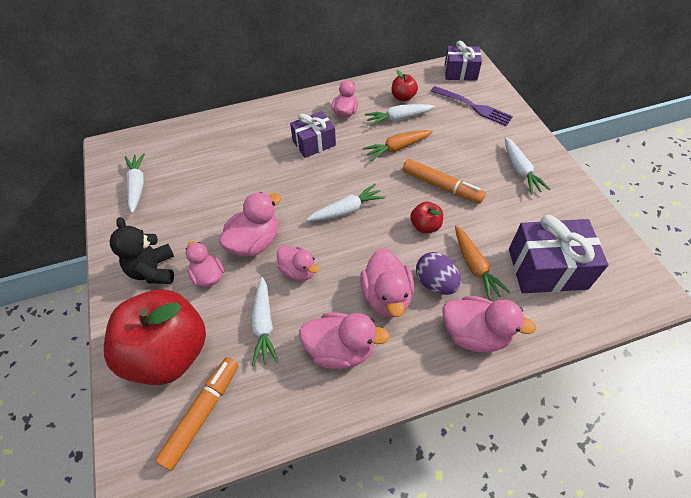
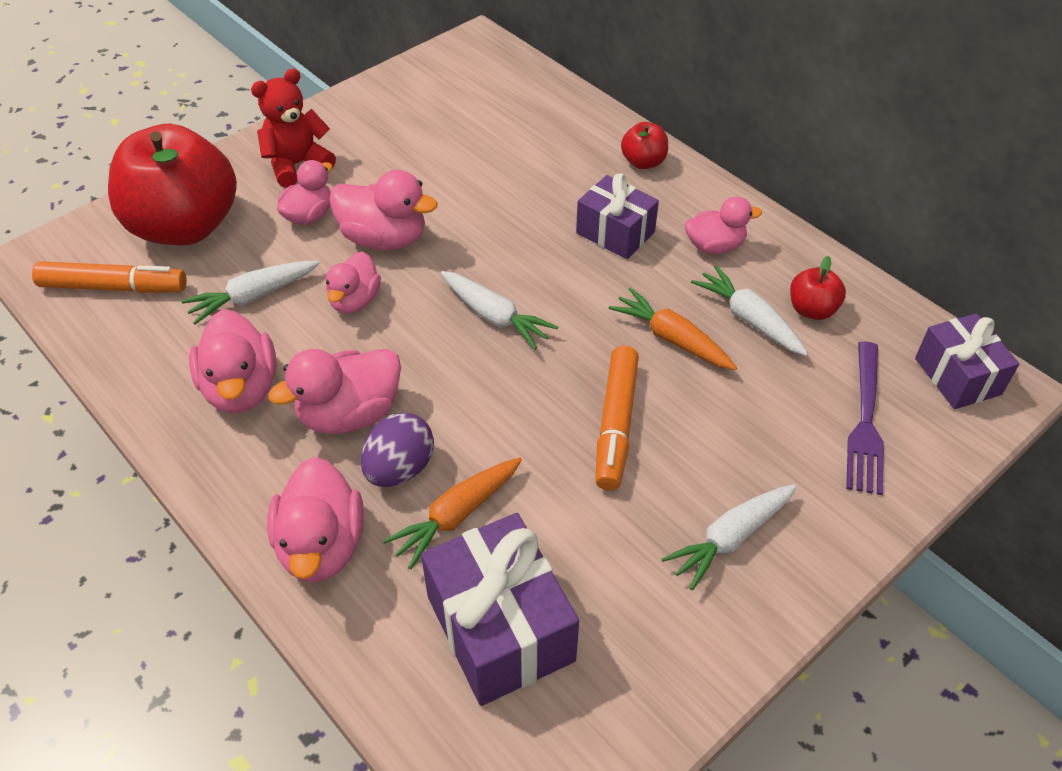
camera: 65 degrees right, 5 degrees down
(137, 186) = (425, 93): white carrot -> none
(153, 270) = (297, 164): black teddy bear -> red teddy bear
(425, 226) = (512, 425): red apple -> red apple (643, 162)

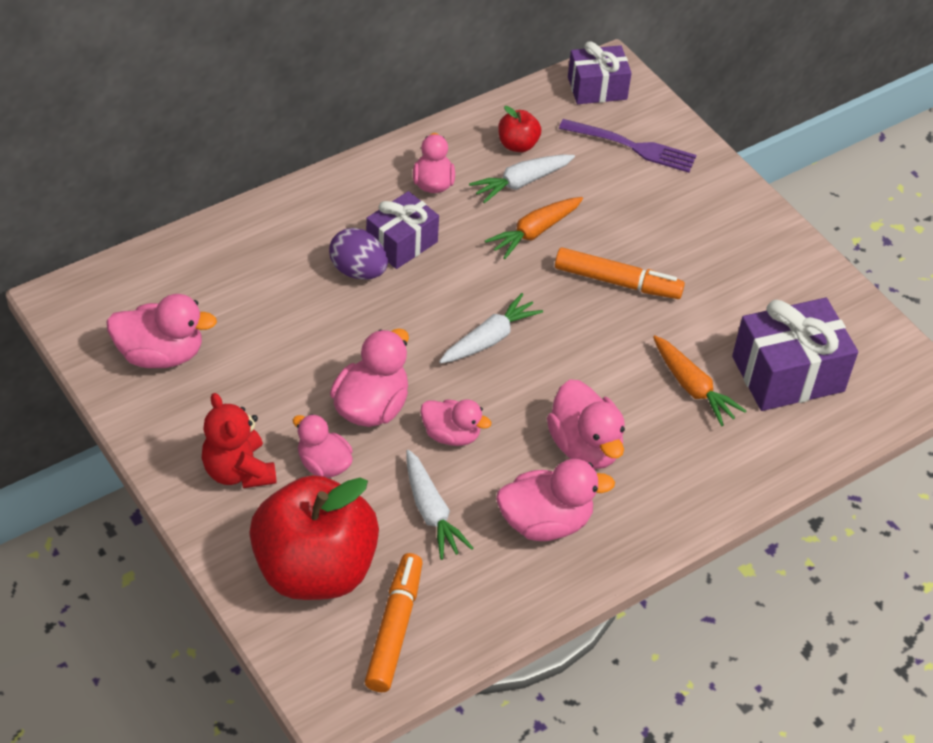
camera: 85 degrees left, 0 degrees up
(322, 545) = (713, 471): pink duck -> pink duck (161, 354)
(400, 468) = (645, 418): purple egg -> purple egg (358, 271)
(643, 162) = (309, 206): red apple -> none
(730, 538) = (724, 240): white carrot -> none

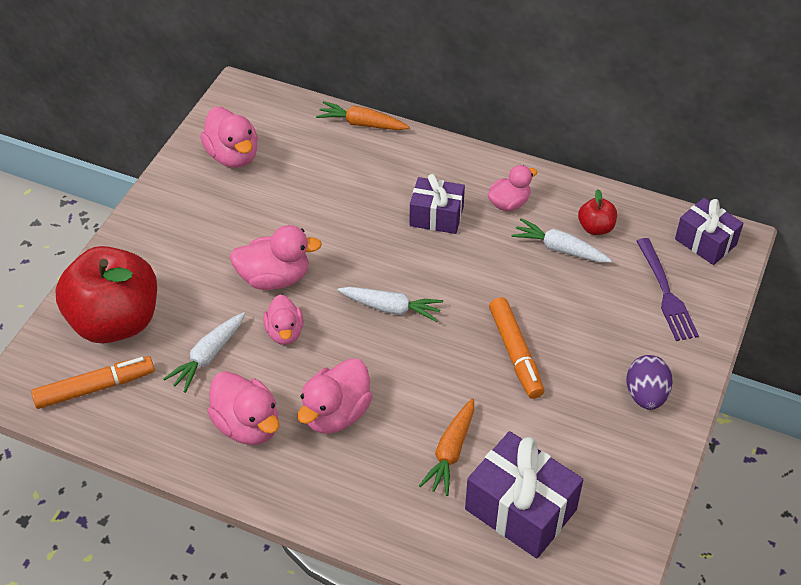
camera: 60 degrees right, 0 degrees up
(238, 471) = (167, 242): red teddy bear -> none
(324, 464) = (206, 280): pink duck -> none
(358, 271) = (389, 208): purple egg -> purple egg (646, 395)
(534, 232) = (518, 281): orange carrot -> orange carrot (362, 124)

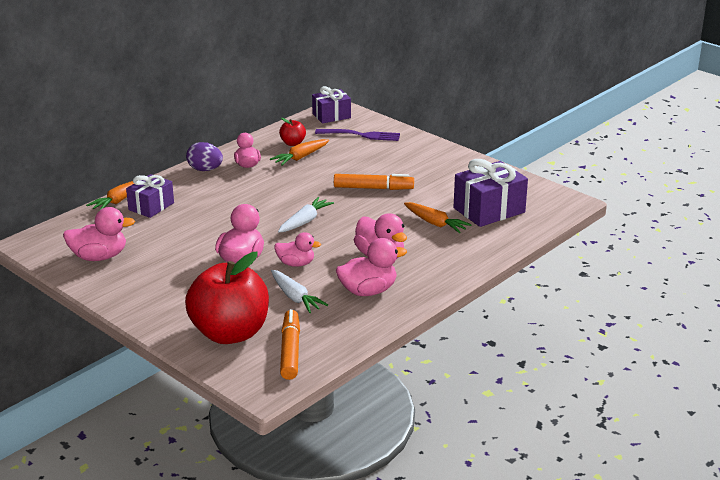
camera: 70 degrees left, 20 degrees down
(436, 216) = (236, 191): purple gift -> purple gift (151, 206)
(559, 249) = (300, 157): white carrot -> orange carrot
(646, 395) = (431, 157): purple egg -> purple egg (205, 170)

